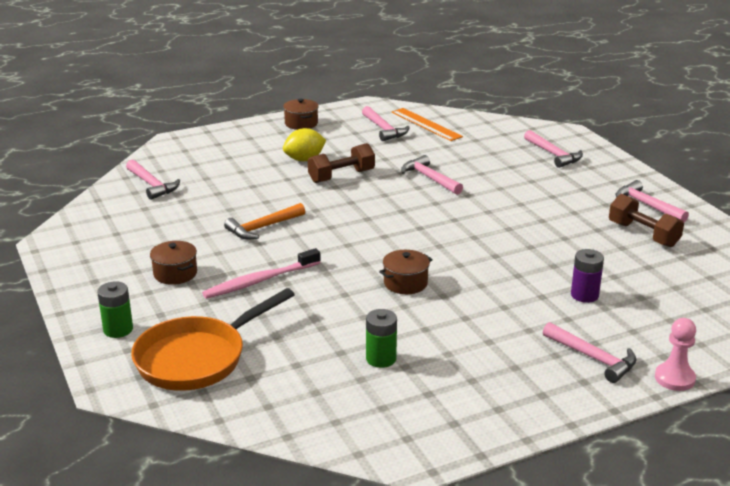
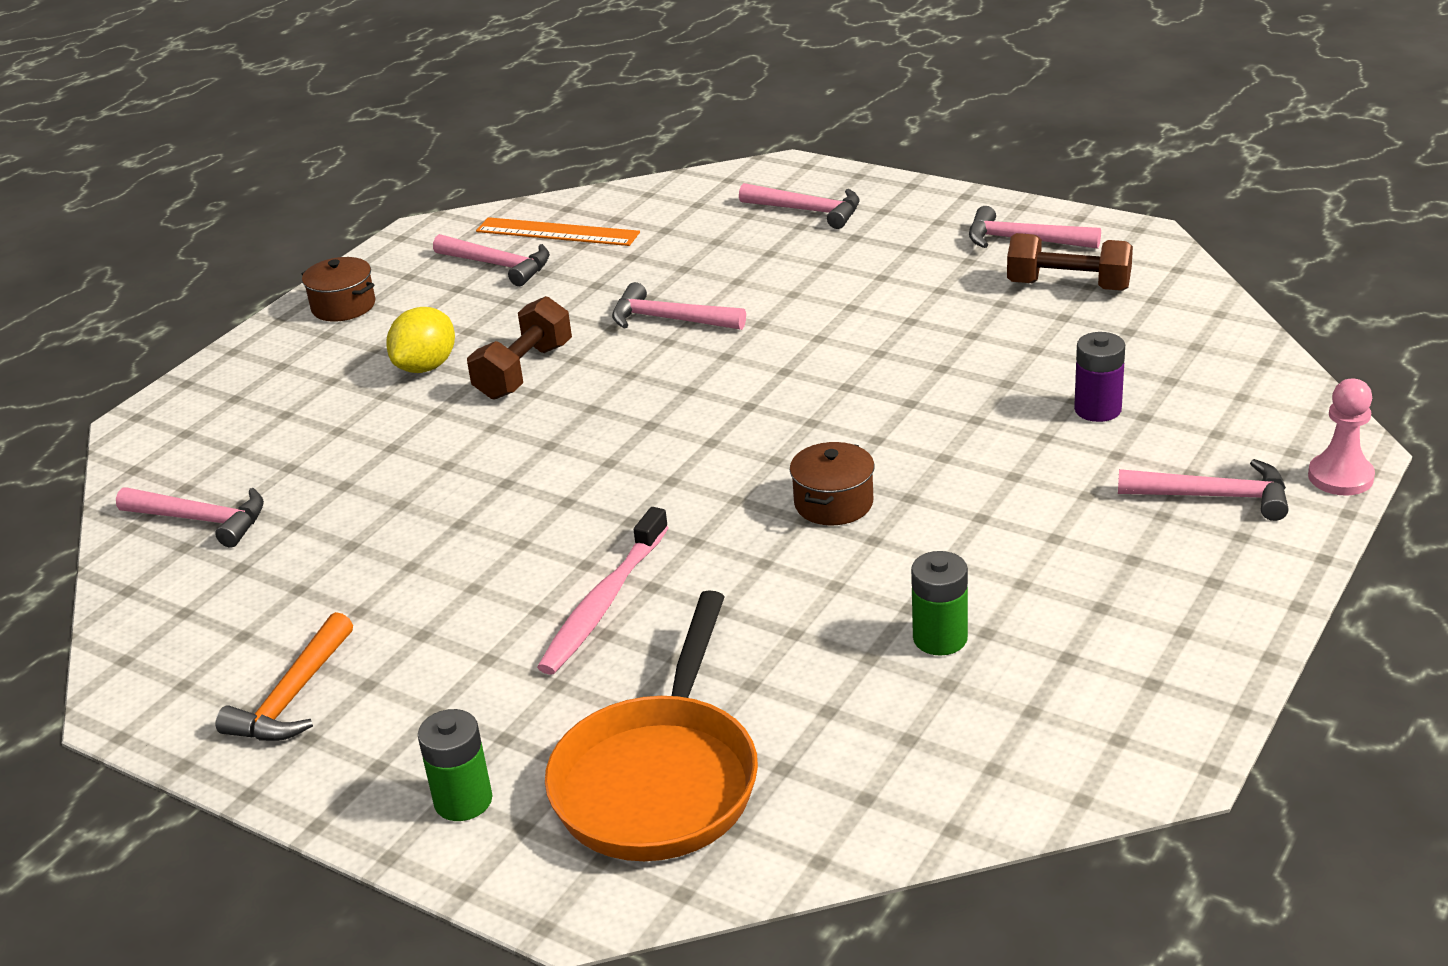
camera: 30 degrees left, 5 degrees up
(175, 273) = (443, 657): brown pot -> none
(263, 227) = (498, 512): orange hammer -> orange hammer (293, 697)

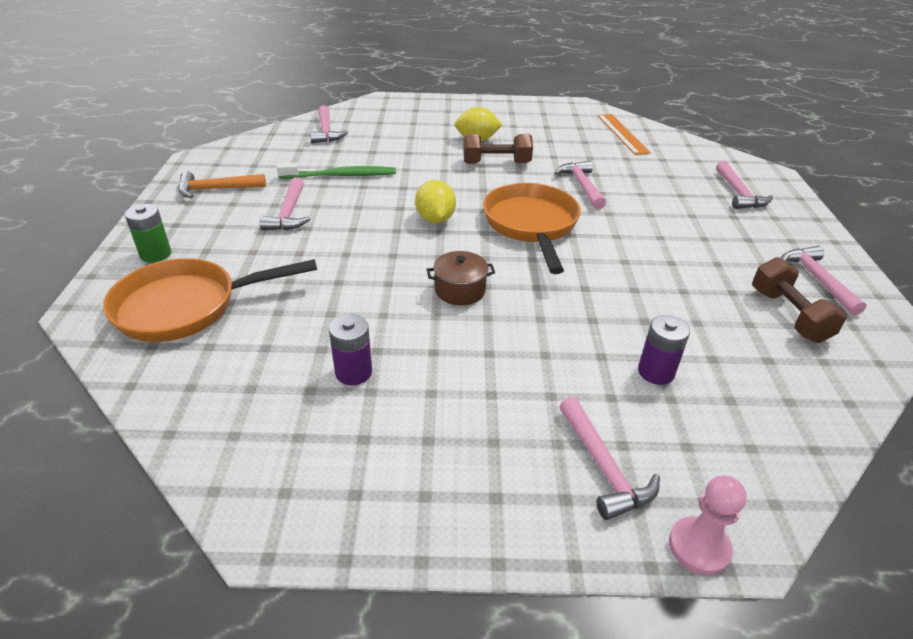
camera: 55 degrees right, 5 degrees up
(343, 306) = (504, 108): brown pot -> none
(396, 539) = (340, 176): none -> green toothbrush
(498, 265) = (576, 129): pink hammer -> pink hammer (289, 213)
(604, 602) = (324, 244): pink toothbrush -> none
(634, 476) = (435, 219): none -> yellow lemon
(731, 396) = (531, 225): none -> orange pan
(940, 638) = (353, 372): green battery -> purple battery

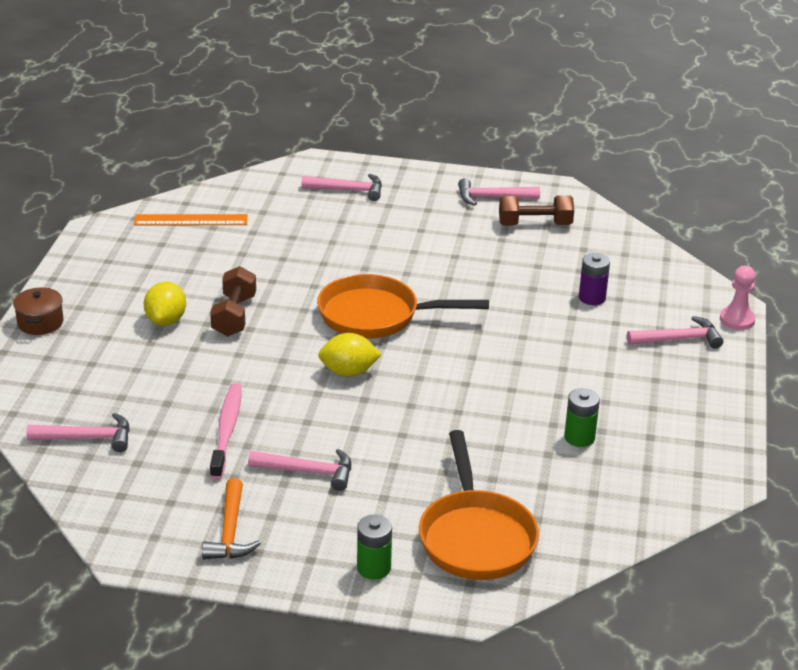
camera: 80 degrees left, 5 degrees down
(340, 176) = (226, 431): green toothbrush -> pink toothbrush
(353, 372) = (579, 437): purple battery -> green battery
(460, 290) = (476, 372): brown pot -> brown pot (40, 322)
(582, 186) = (306, 272): pink hammer -> none

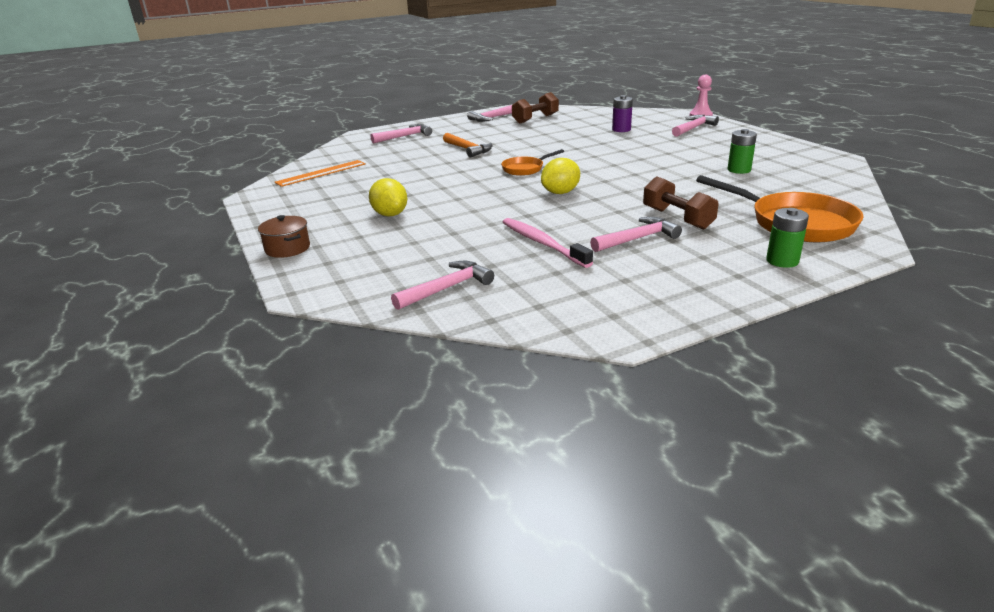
camera: 35 degrees left, 5 degrees down
(230, 531) = (658, 287): orange hammer -> orange hammer (468, 149)
(234, 316) = (435, 197): brown dumbbell -> brown dumbbell (677, 218)
(376, 316) = (525, 169): orange pan -> orange pan, size x0.54

